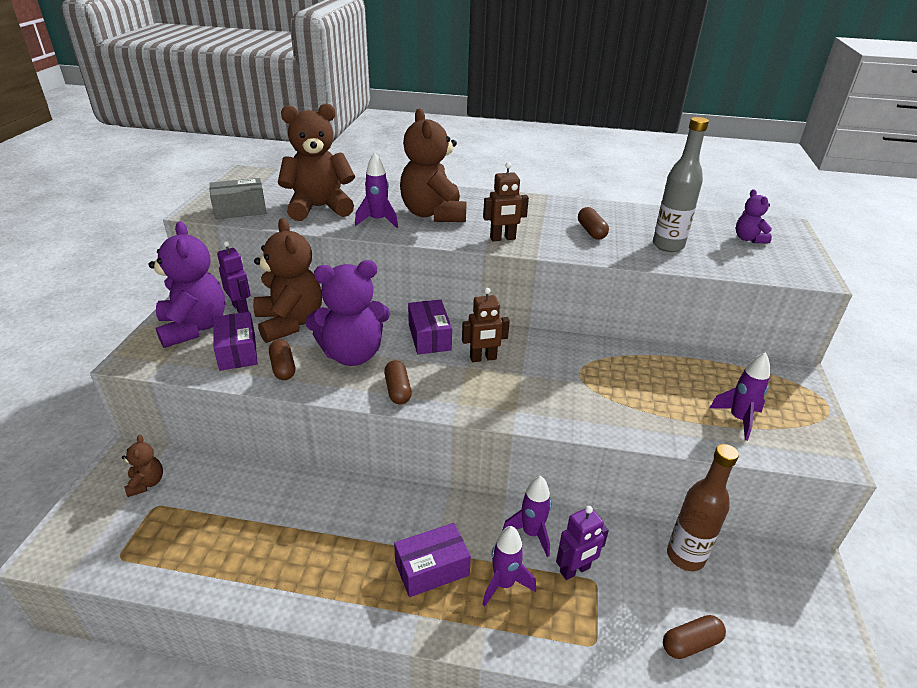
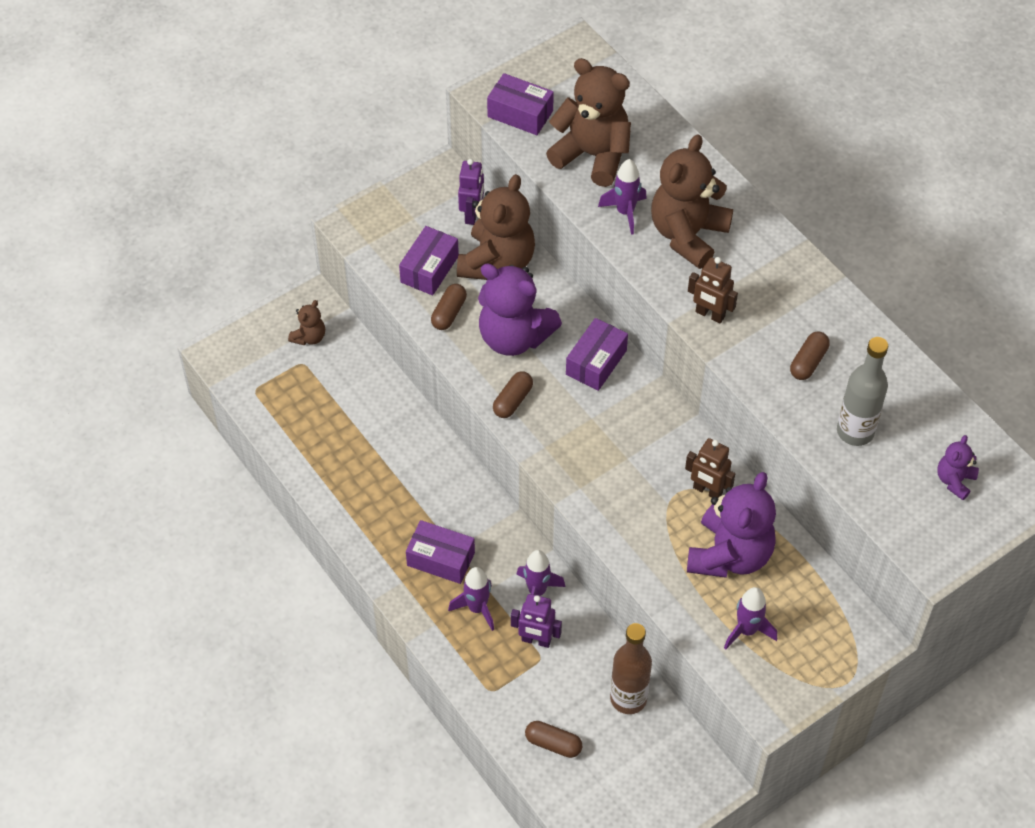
camera: 45 degrees right, 20 degrees up
(194, 328) = (417, 215): purple teddy bear -> purple teddy bear (729, 555)
(240, 210) = (520, 114): grey box -> purple box
(483, 358) = (615, 418): brown robot -> brown robot (707, 490)

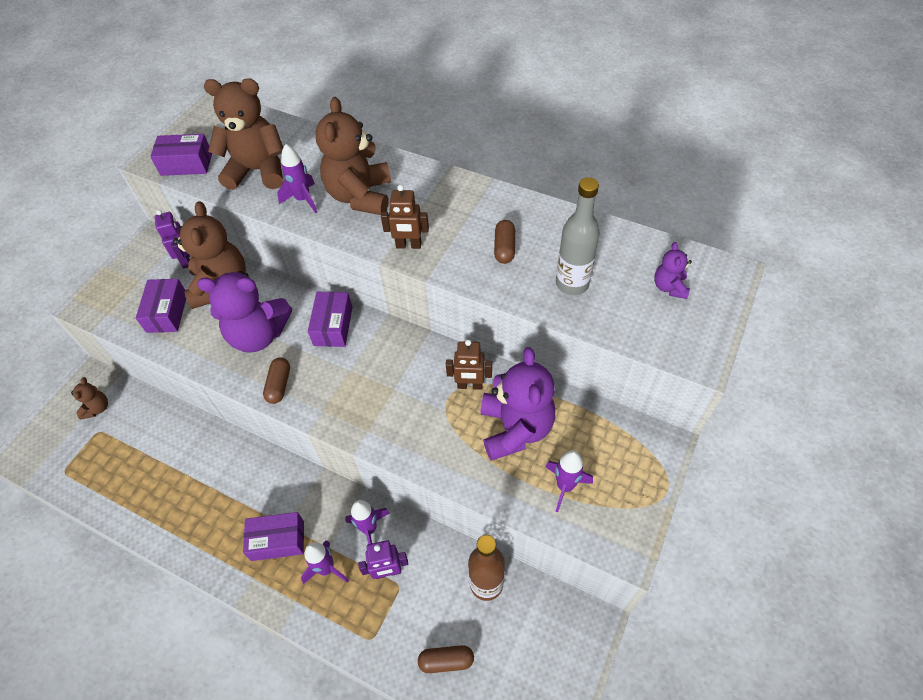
camera: 25 degrees left, 0 degrees up
(449, 313) = (196, 339): brown capsule -> none

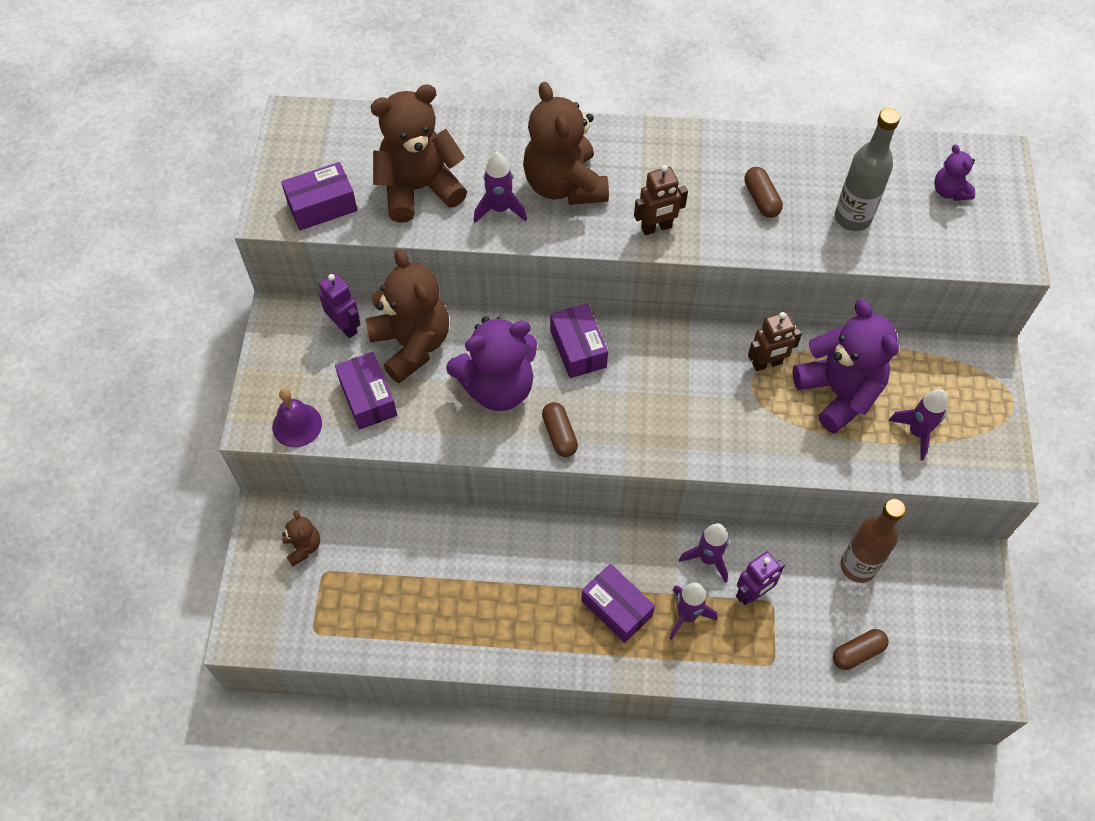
camera: 25 degrees left, 5 degrees up
(109, 315) = (297, 425): none -> purple bell
(278, 540) = (616, 608): purple box -> purple box turned 75 degrees clockwise

